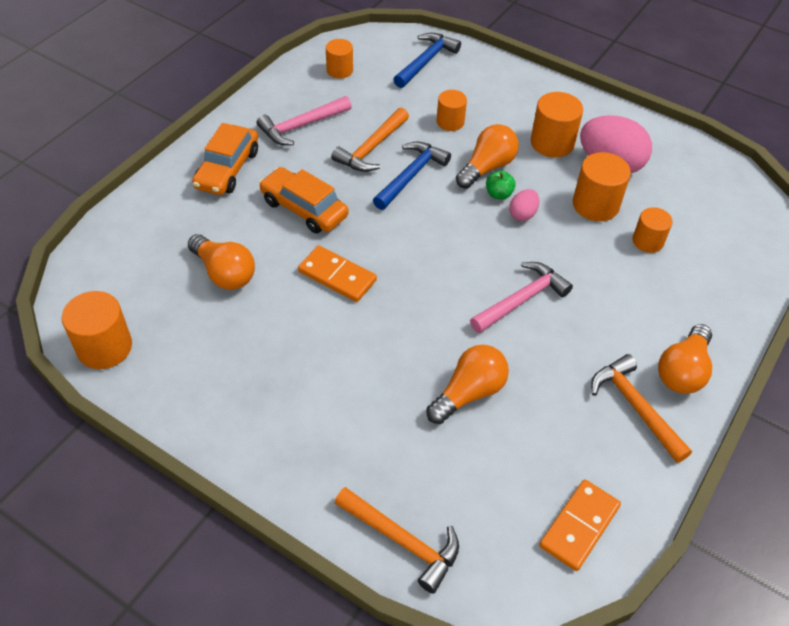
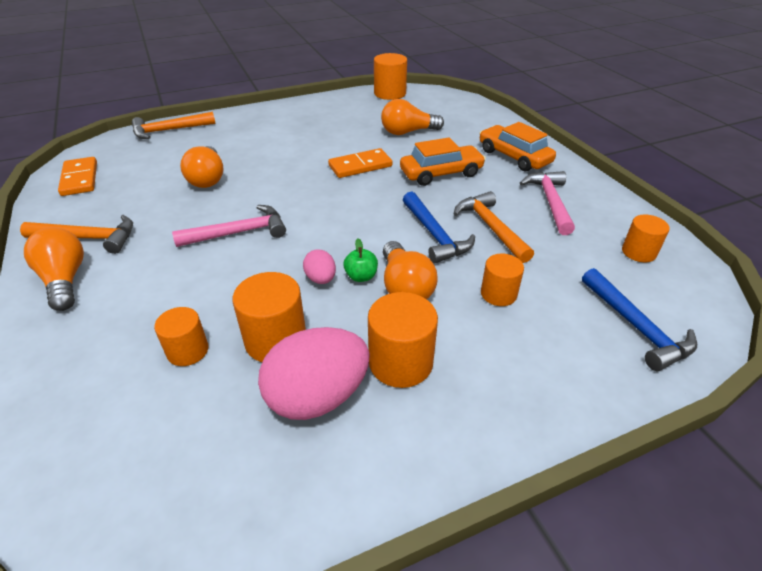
camera: 125 degrees right, 10 degrees down
(522, 299) = (239, 232): pink hammer -> pink hammer turned 105 degrees counterclockwise

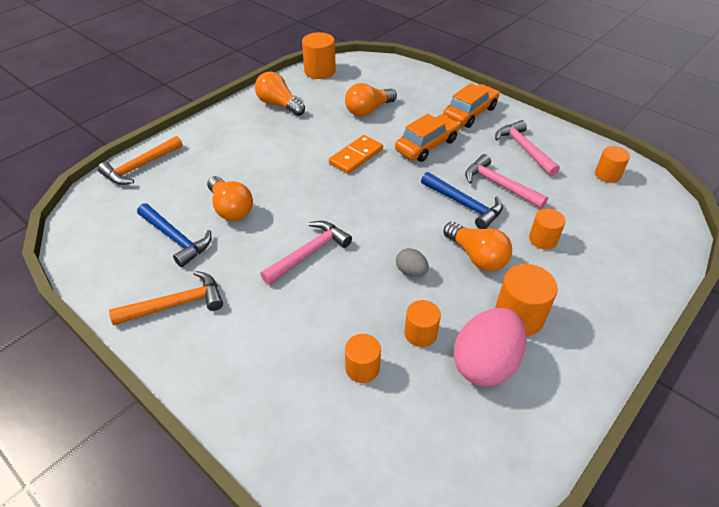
camera: 25 degrees left, 5 degrees up
(65, 280) = (196, 350): orange light bulb -> orange light bulb (279, 105)
(79, 179) = (100, 247): orange domino -> none
(276, 340) = (420, 333): orange cylinder -> orange cylinder, size x0.65
(321, 279) = (411, 271): pink egg -> grey egg
(361, 276) = (439, 259): green apple -> none
(490, 227) = (499, 185): orange hammer -> pink hammer
(514, 157) = (470, 113): orange car -> orange car turned 105 degrees clockwise
(636, 327) = (641, 234): blue hammer -> blue hammer (176, 239)

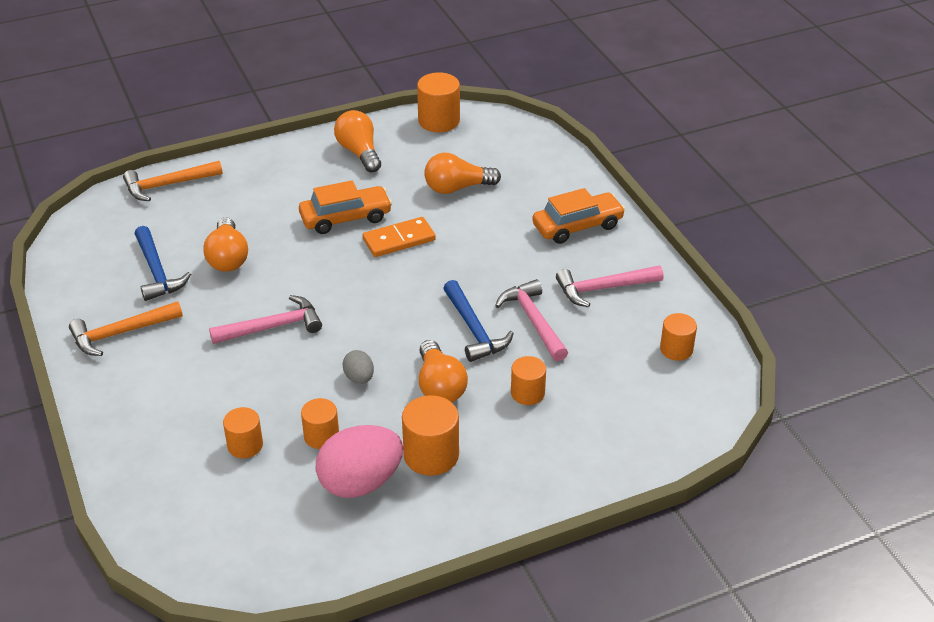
camera: 25 degrees right, 5 degrees down
(176, 304) = (120, 333): orange hammer -> orange hammer turned 150 degrees clockwise
(427, 145) = (490, 250): orange car -> orange car (346, 218)
(524, 149) = (603, 289): pink hammer -> pink hammer turned 105 degrees counterclockwise

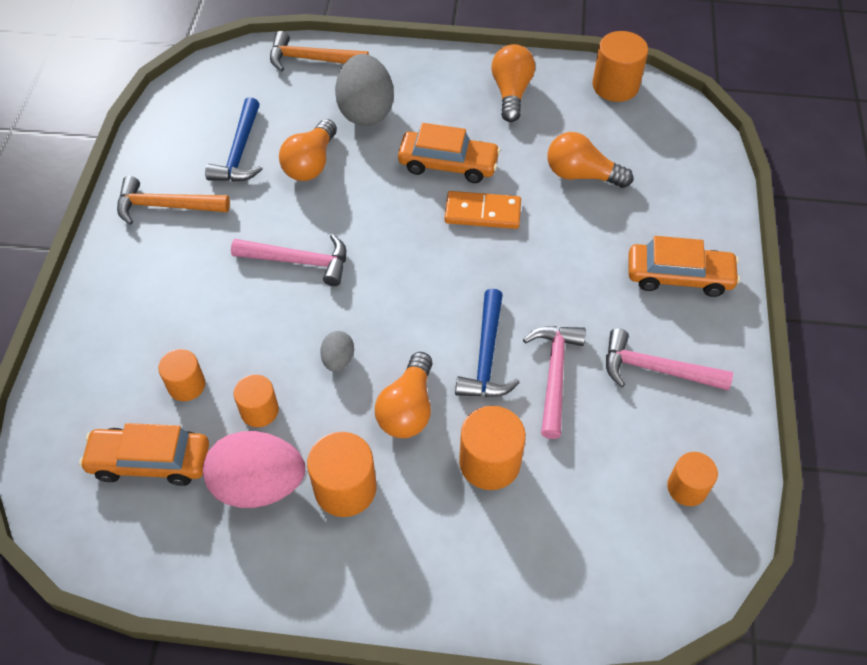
camera: 30 degrees right, 15 degrees up
(246, 205) = (366, 111): none -> grey egg
(256, 507) = (150, 461): none -> orange car
(527, 393) = (489, 462): orange cylinder -> orange cylinder, size x1.55

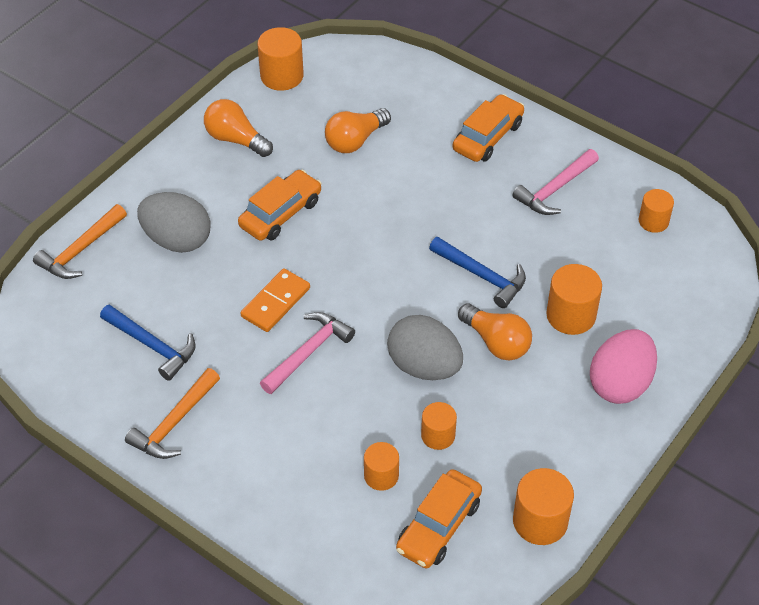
camera: 60 degrees left, 5 degrees down
(259, 485) = (504, 461): pink egg -> pink egg (620, 383)
(311, 163) = (207, 301): orange light bulb -> none
(338, 360) = (424, 366): grey egg -> grey egg, size x2.07
(345, 488) = (540, 408): orange cylinder -> orange cylinder (540, 521)
(482, 213) = (347, 216): orange domino -> orange domino (276, 302)
(554, 374) = (523, 245): pink hammer -> none

